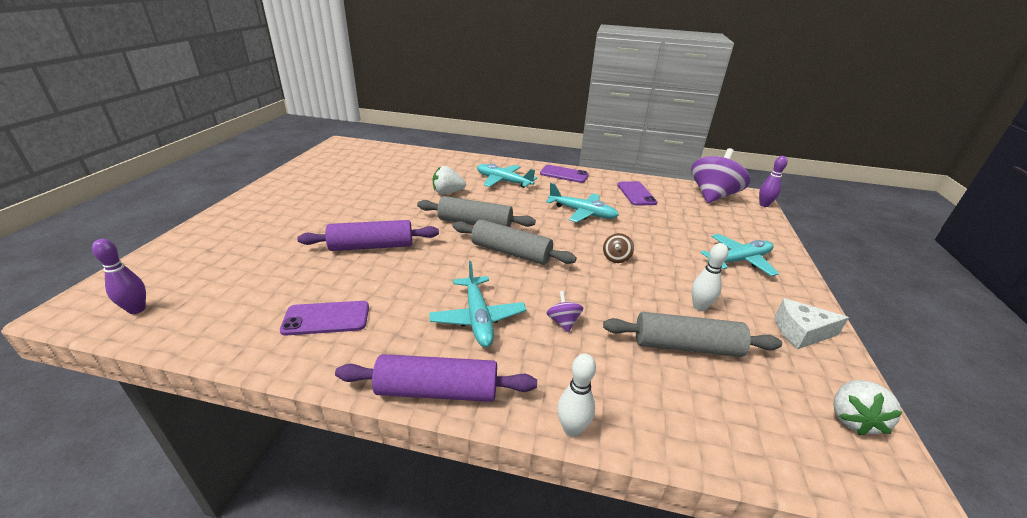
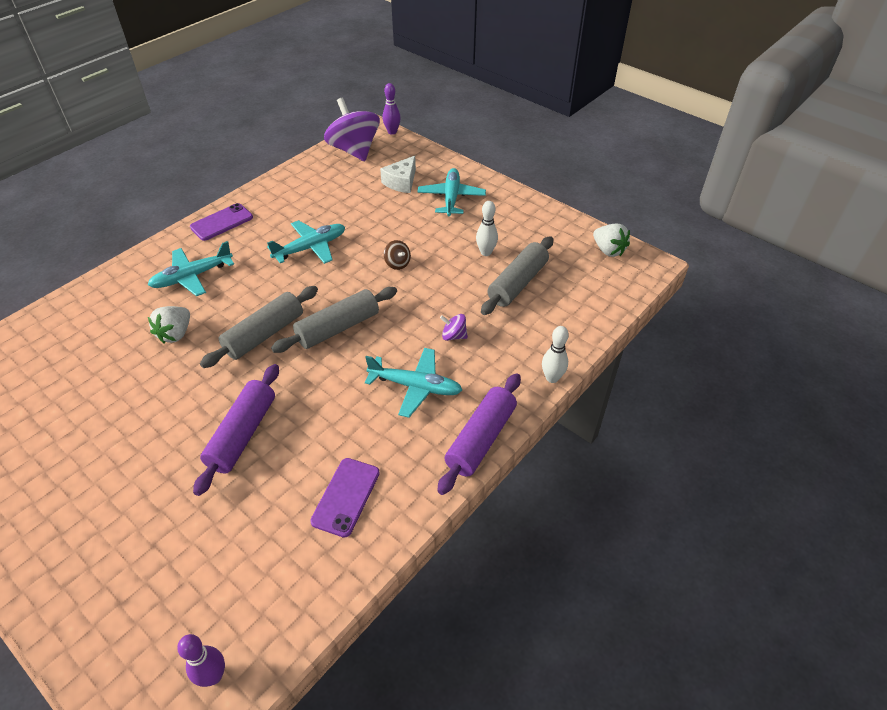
camera: 60 degrees left, 15 degrees up
(636, 194) = (308, 194): purple phone -> none
(801, 332) = (538, 221): white cheese -> white cheese (401, 182)

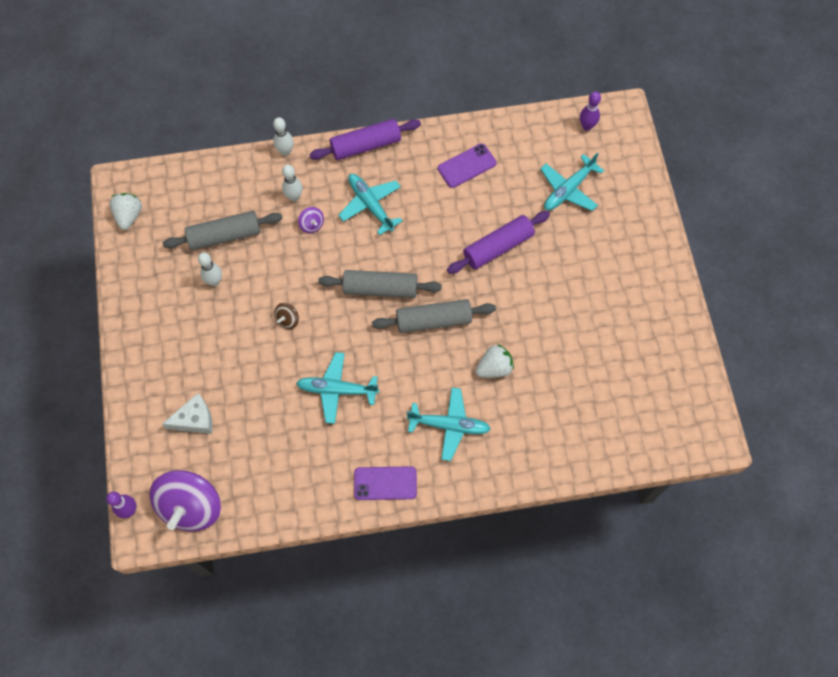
camera: 140 degrees left, 20 degrees up
(397, 263) = (288, 320): brown spinning top -> brown spinning top turned 150 degrees counterclockwise
(451, 198) = (176, 364): turquoise plane -> turquoise plane (568, 189)
(496, 346) = (294, 197): none -> white bowling pin

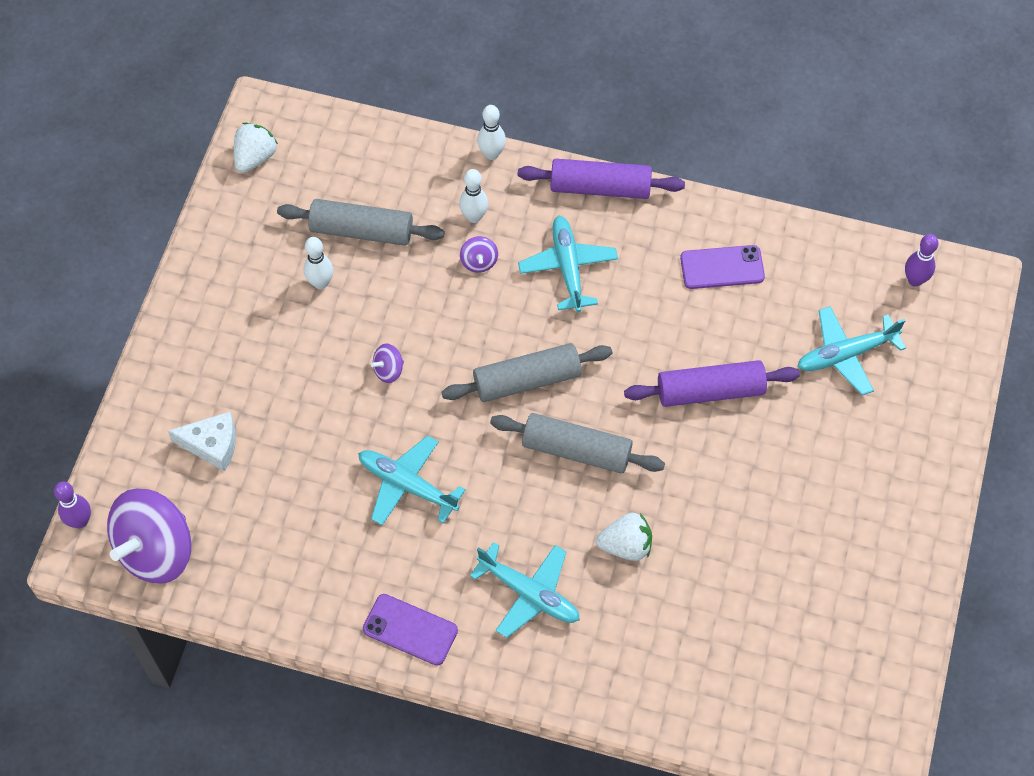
camera: 25 degrees right, 5 degrees down
(288, 320) = (388, 370): brown spinning top -> purple spinning top
(380, 288) = (527, 380): grey rolling pin -> grey rolling pin turned 45 degrees counterclockwise

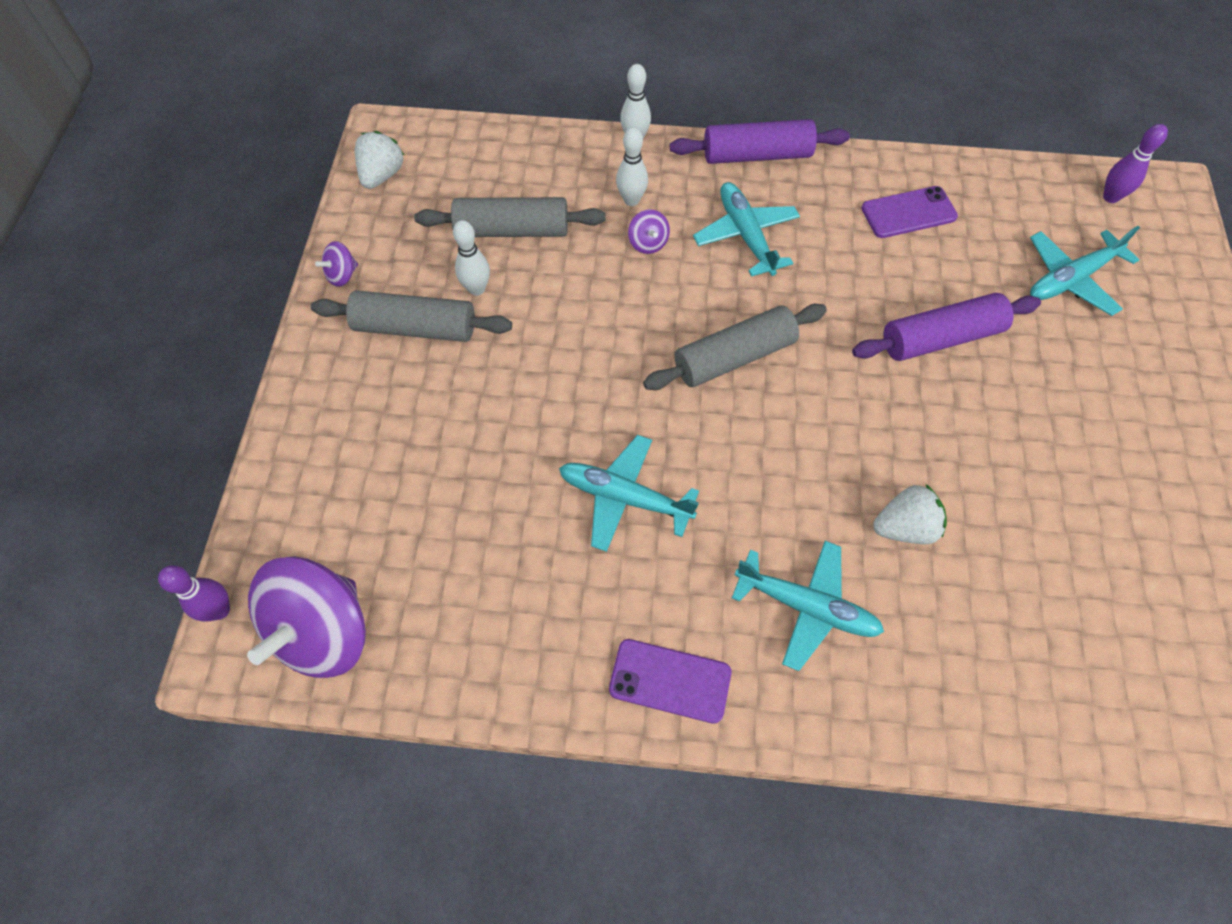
camera: 10 degrees left, 0 degrees up
(212, 445) = (378, 487): white cheese -> none
(388, 370) = (573, 370): purple spinning top -> purple spinning top (342, 275)
(576, 450) = (812, 425): grey rolling pin -> grey rolling pin (415, 327)

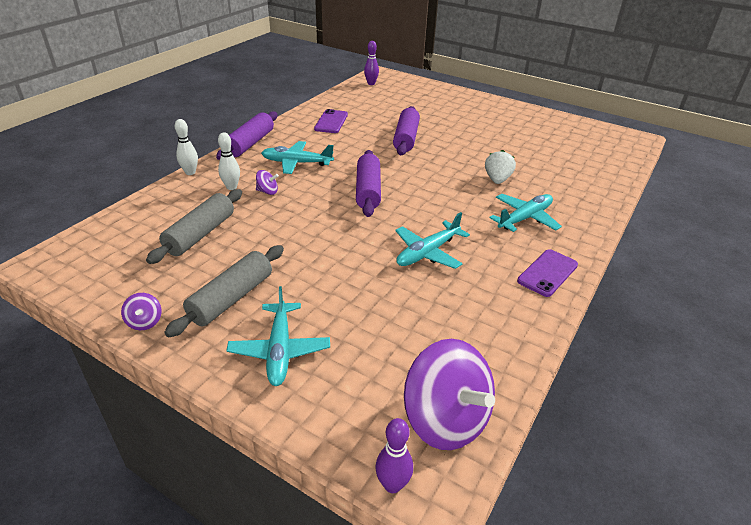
camera: 65 degrees left, 25 degrees down
(382, 175) = (79, 275): white strawberry -> none
(477, 289) = (229, 262): white bowling pin -> none
(734, 357) = (368, 191): grey rolling pin -> purple rolling pin
(1071, 278) = (402, 104): turquoise plane -> turquoise plane (280, 349)

